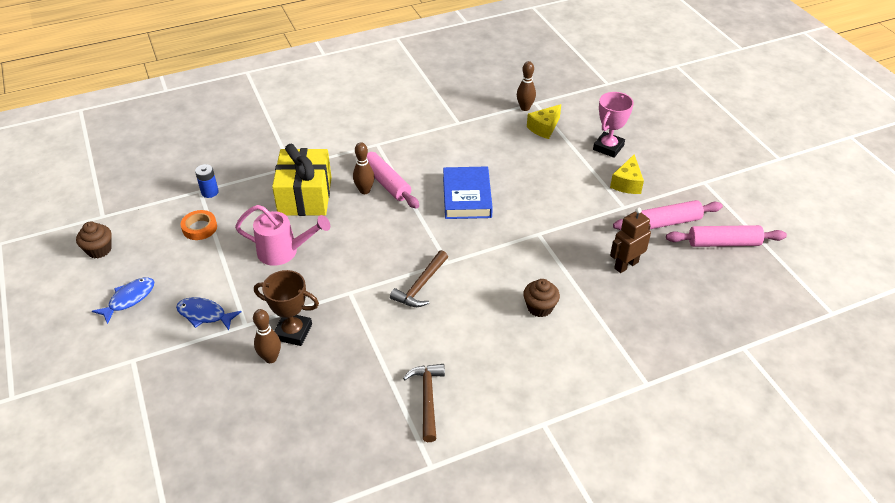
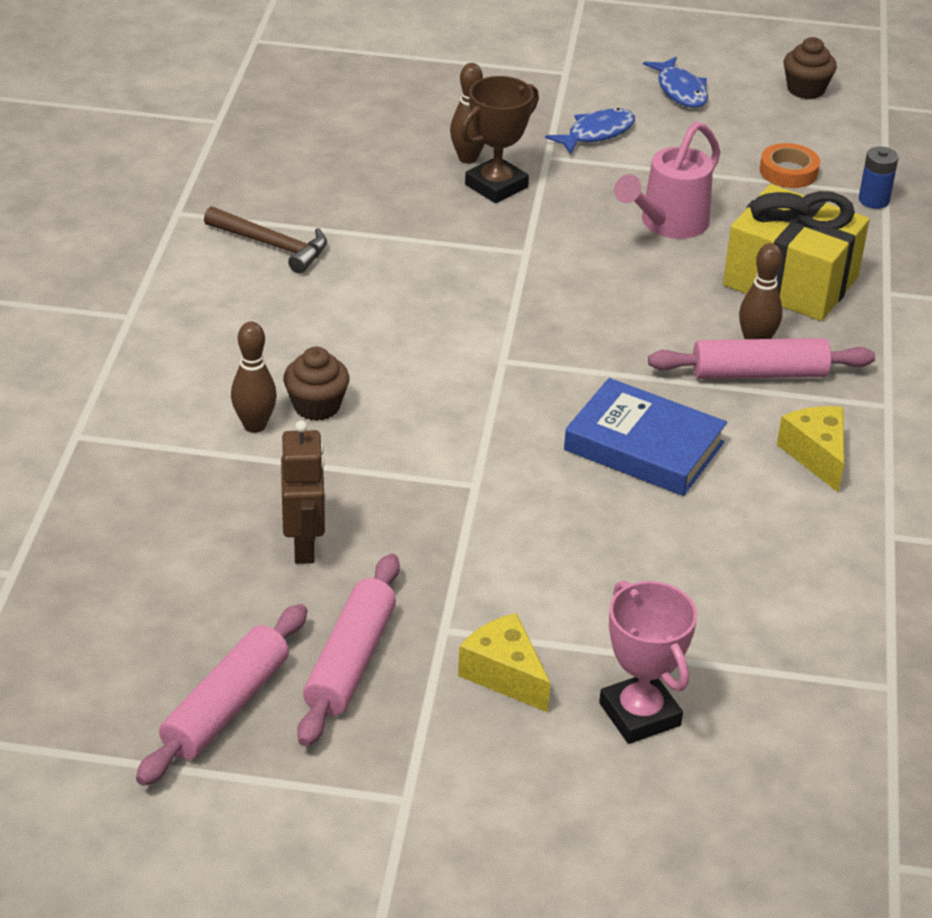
camera: 120 degrees right, 5 degrees down
(421, 286) = (476, 316): brown hammer -> none
(525, 108) = (879, 659): brown bowling pin -> brown bowling pin (255, 425)
(544, 128) = (782, 651): yellow cheese -> yellow cheese (816, 455)

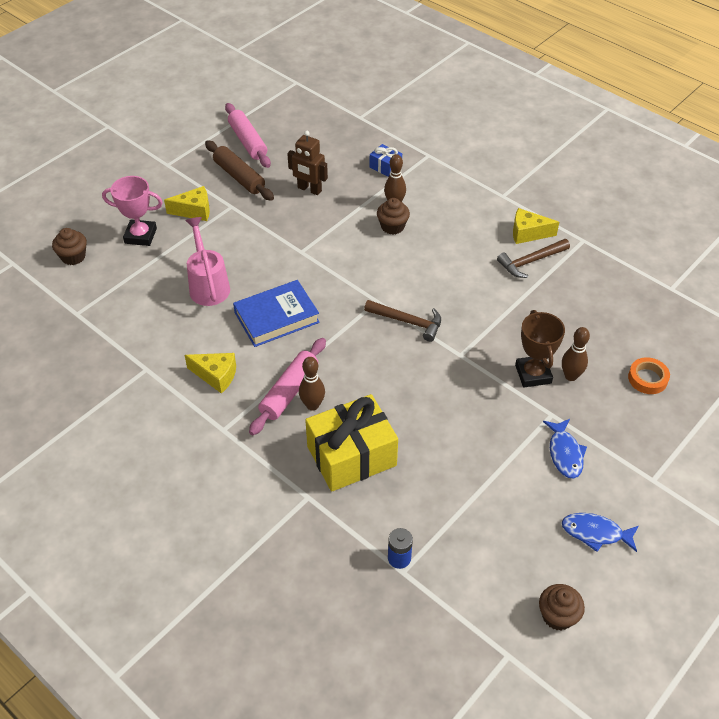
camera: 125 degrees right, 10 degrees up
(155, 475) = (385, 167): none -> blue gift
(207, 265) = (528, 233): none -> yellow cheese
(350, 661) = (239, 177): pink rolling pin -> brown rolling pin
(514, 316) = (407, 322): none -> brown hammer
(668, 224) = (445, 432): pink watering can -> pink watering can (208, 285)
(785, 780) = (73, 257): none -> brown cupcake
(788, 171) = (460, 531): orange tape -> orange tape (647, 378)

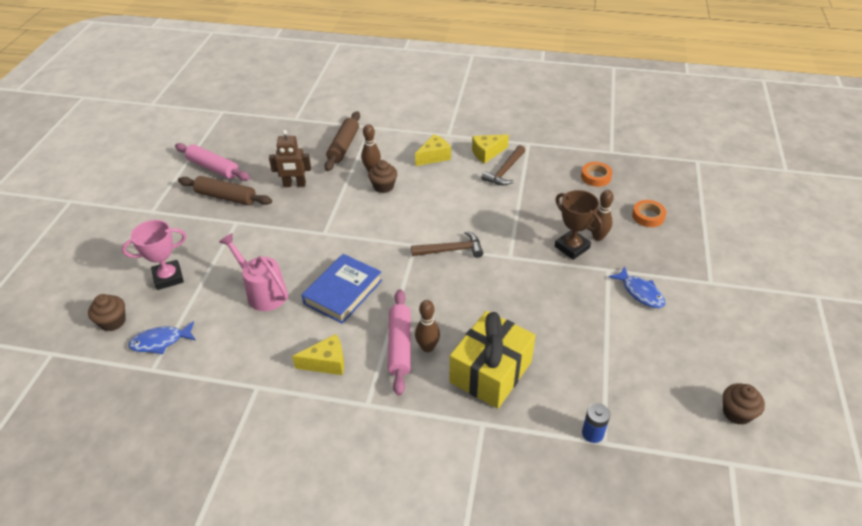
camera: 30 degrees left, 5 degrees down
(194, 211) = (205, 238): yellow cheese -> yellow cheese (434, 157)
(385, 167) = (343, 146): blue gift -> brown rolling pin
(595, 533) = (708, 338): blue fish -> blue fish (160, 341)
(627, 310) = (596, 177): none -> orange tape

